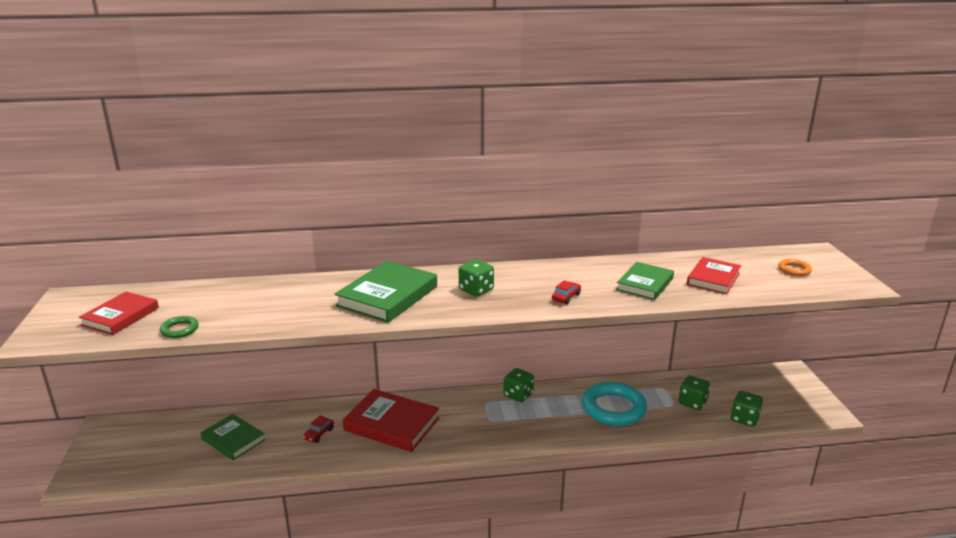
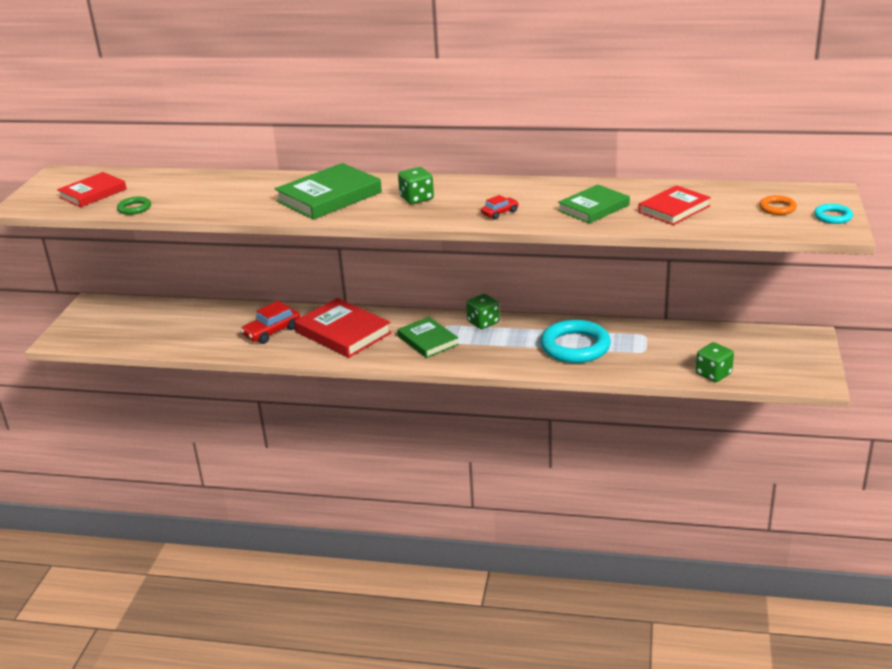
camera: 20 degrees right, 5 degrees up
(233, 440) = (195, 327): green book -> green book (428, 340)
(319, 434) = (272, 332): red car -> red car, size x1.75
(692, 402) = (666, 352): green dice -> none
(844, 273) = (833, 217): none -> turquoise ring

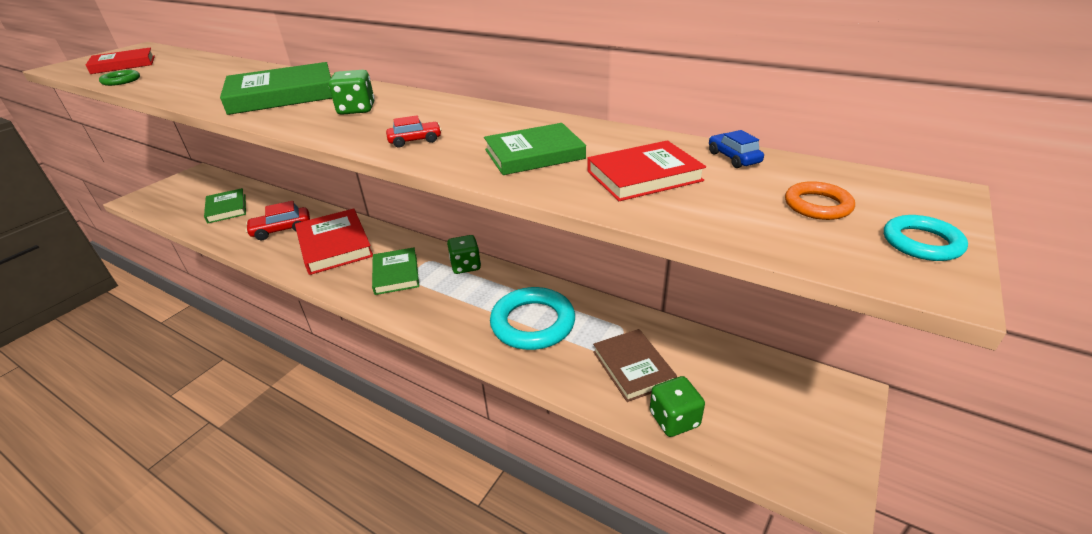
camera: 20 degrees right, 5 degrees up
(183, 327) = (227, 208): none -> green book
(668, 355) = (633, 367): none -> brown book
(716, 190) = (733, 158): none -> blue car

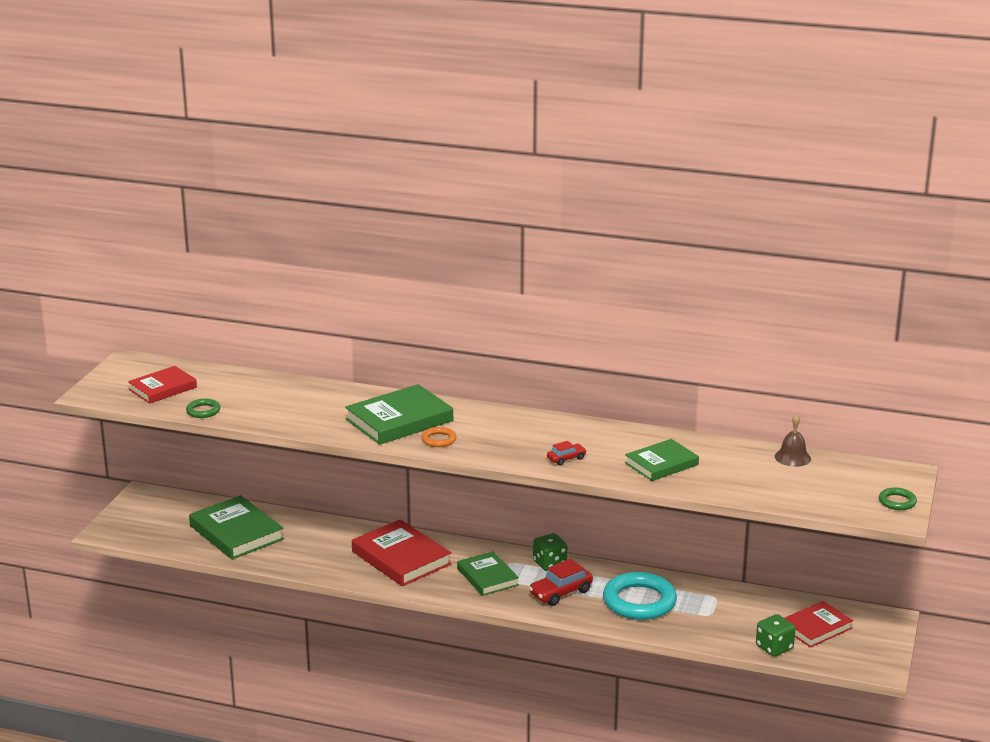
camera: 15 degrees left, 10 degrees down
(227, 208) = (236, 532): green book -> green book, size x1.54
(282, 230) = (327, 549): red car -> red car (560, 593)
(356, 109) = (487, 432): green dice -> none
(633, 367) = (734, 621): brown book -> none
(644, 176) = (741, 474): red book -> red book (816, 627)
(733, 158) = (792, 457): blue car -> brown bell
(817, 205) = (845, 486): orange ring -> orange ring (439, 440)
(921, 243) = (897, 502): turquoise ring -> green ring

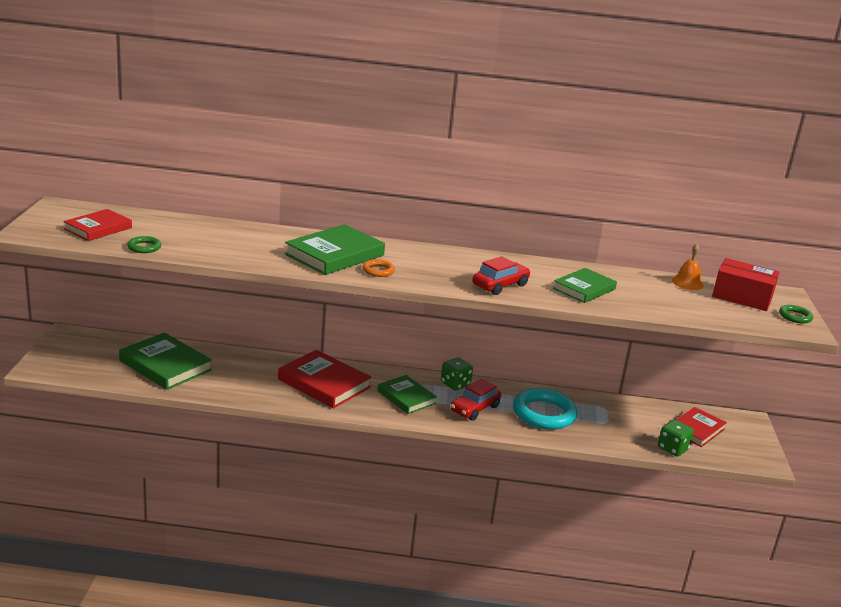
camera: 15 degrees left, 0 degrees up
(566, 459) = (500, 285): red car -> red car, size x1.75
(792, 457) = (687, 283): brown bell -> orange bell
(848, 476) = (742, 297): none -> red box

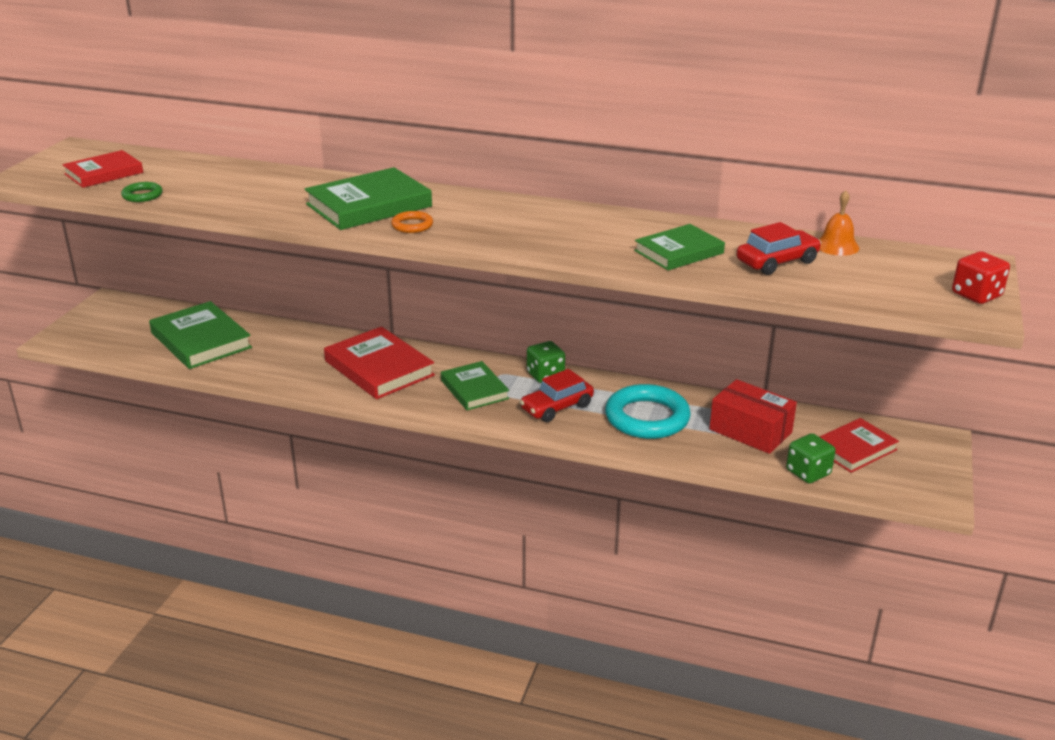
camera: 15 degrees right, 5 degrees up
(500, 285) = (563, 246): red car -> red car (777, 262)
(742, 297) = (908, 266): red box -> red box (750, 431)
(795, 317) = (976, 295): green ring -> red dice

